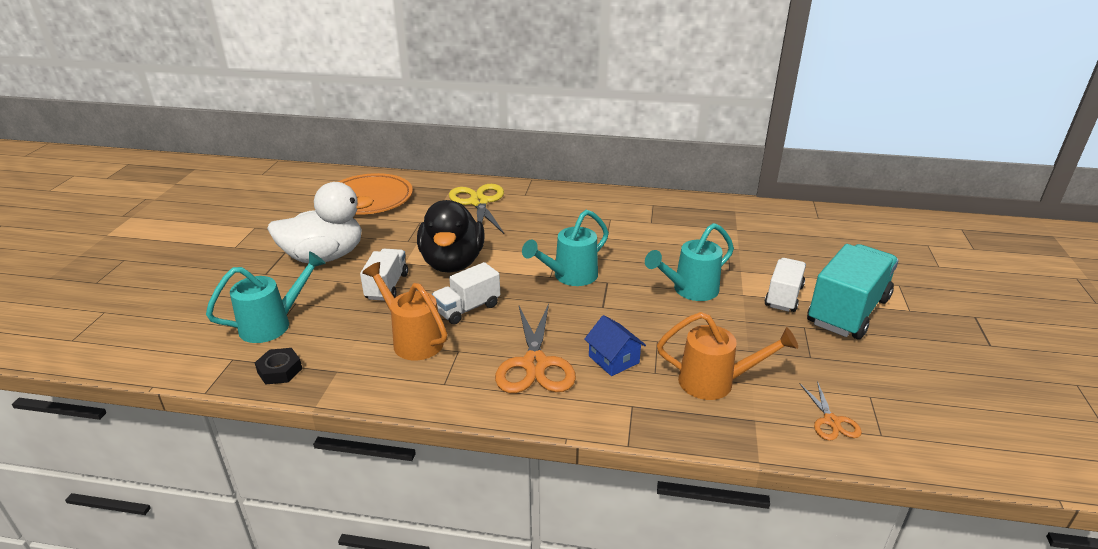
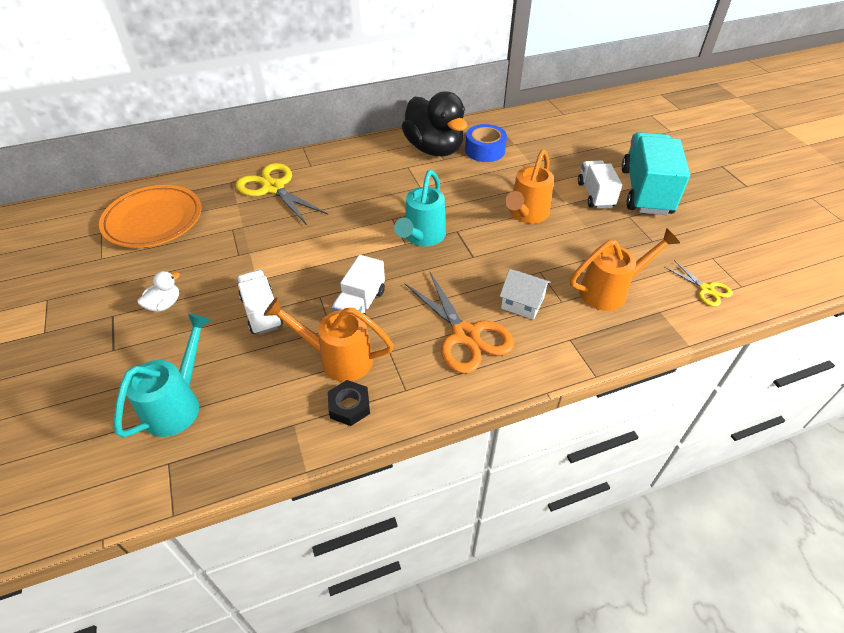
camera: 30 degrees left, 15 degrees up
(280, 370) = (234, 451): black nut -> black nut (349, 406)
(325, 257) = (164, 304): white duck -> white duck, size x0.42
(452, 263) = (304, 262): black duck -> black duck (434, 149)
(613, 359) = (522, 303): blue house -> white house
(690, 290) = (526, 214): turquoise watering can -> orange watering can
(699, 226) = (485, 150): none -> blue tape
(831, 421) = (706, 289): orange scissors -> yellow scissors

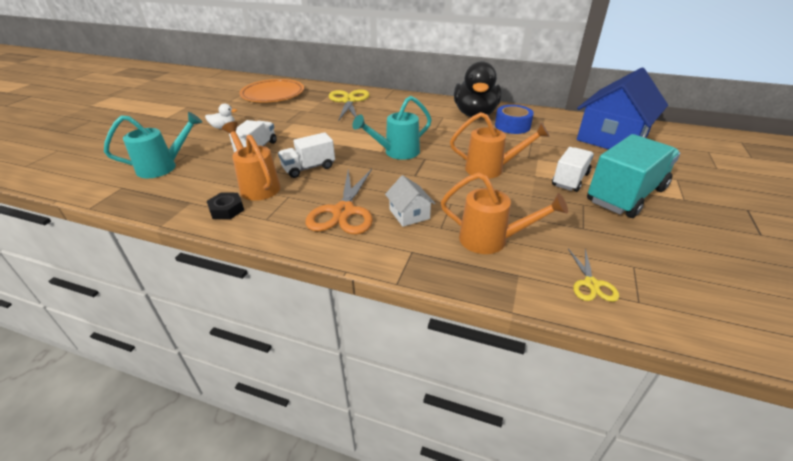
camera: 40 degrees right, 10 degrees down
(526, 214) = (490, 169): orange watering can -> orange watering can turned 150 degrees counterclockwise
(576, 130) = (612, 138): none -> blue house

